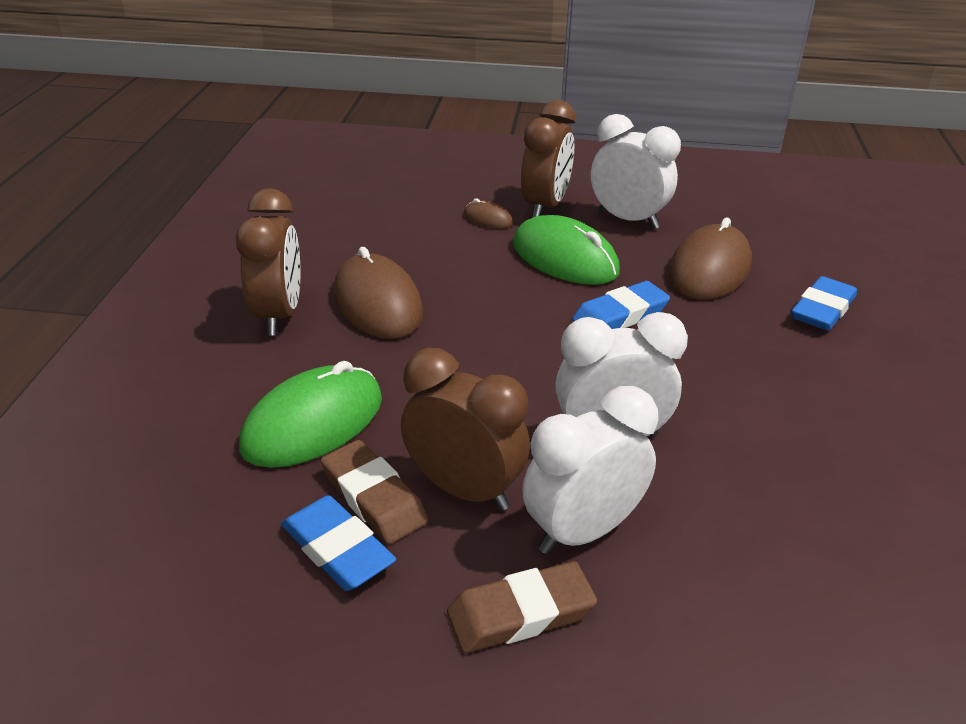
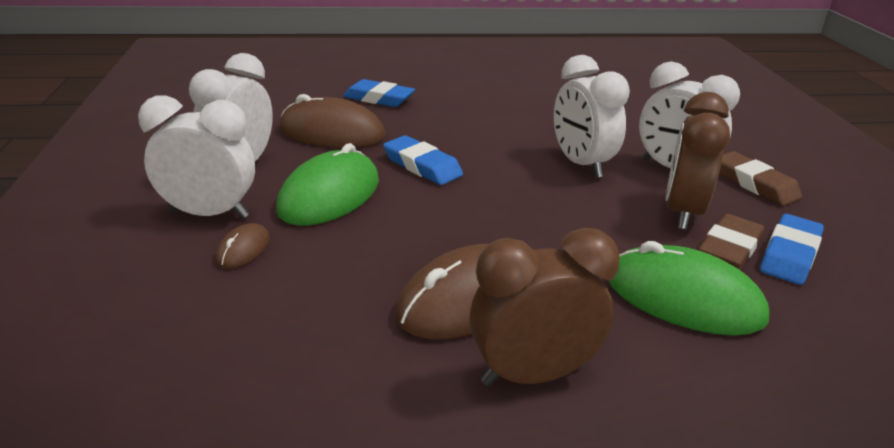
camera: 105 degrees left, 5 degrees down
(545, 207) = (209, 214): brown clock -> white clock

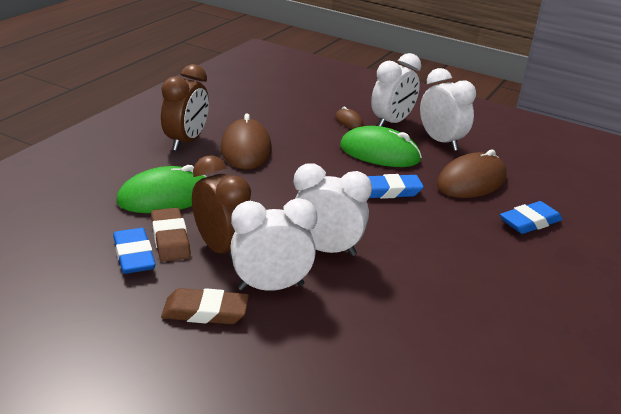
camera: 125 degrees right, 0 degrees up
(329, 195) = (379, 153): green mouse -> green mouse turned 45 degrees counterclockwise

